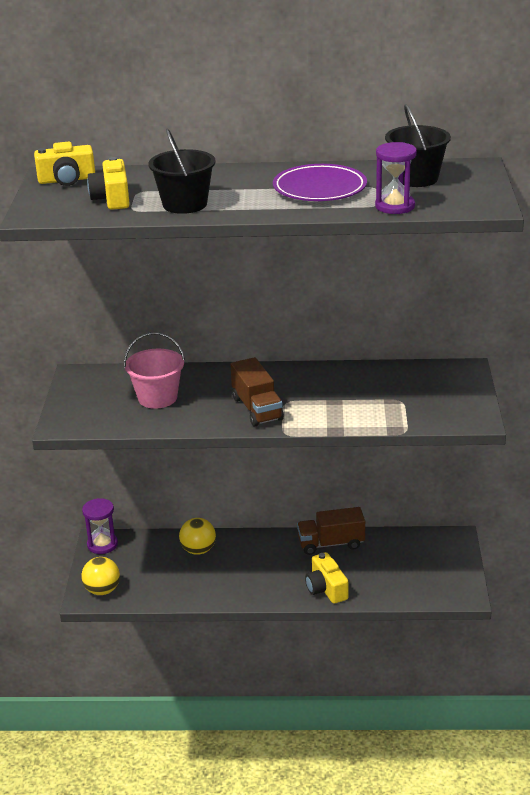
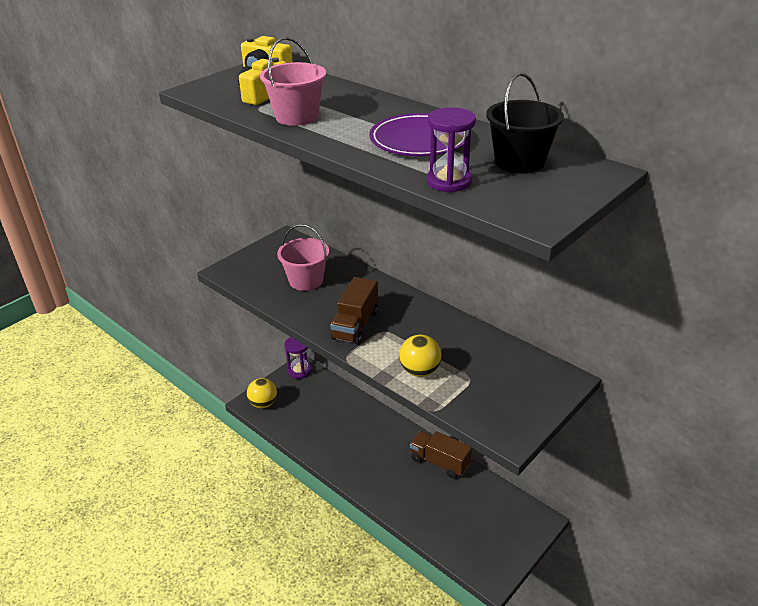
camera: 40 degrees right, 5 degrees up
(185, 204) = (297, 117): black bucket -> pink bucket
(198, 550) = (349, 410): yellow ball -> yellow ball (420, 371)
(326, 589) = (396, 497): yellow camera -> none

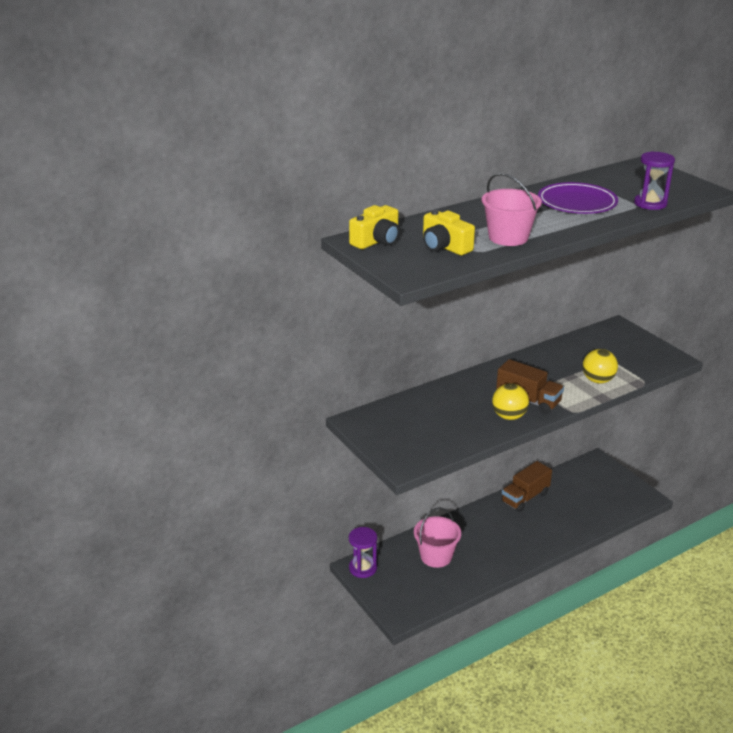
camera: 75 degrees left, 5 degrees down
(263, 403) = (405, 604): yellow ball -> yellow ball (509, 416)
(306, 280) = (445, 417): pink bucket -> pink bucket (436, 556)
(519, 162) = (624, 181): black bucket -> none

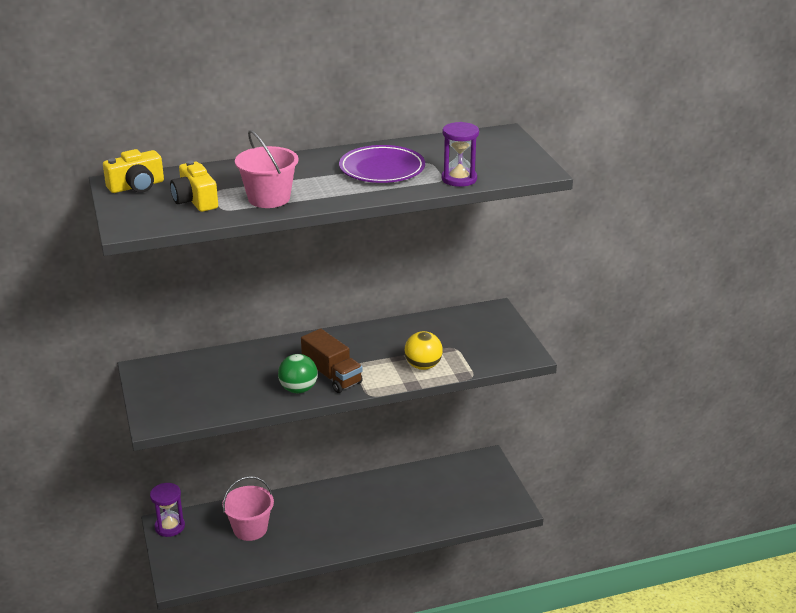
camera: 15 degrees right, 0 degrees up
(509, 416) = (298, 389): yellow ball -> green ball
(525, 497) = (382, 485): brown truck -> none

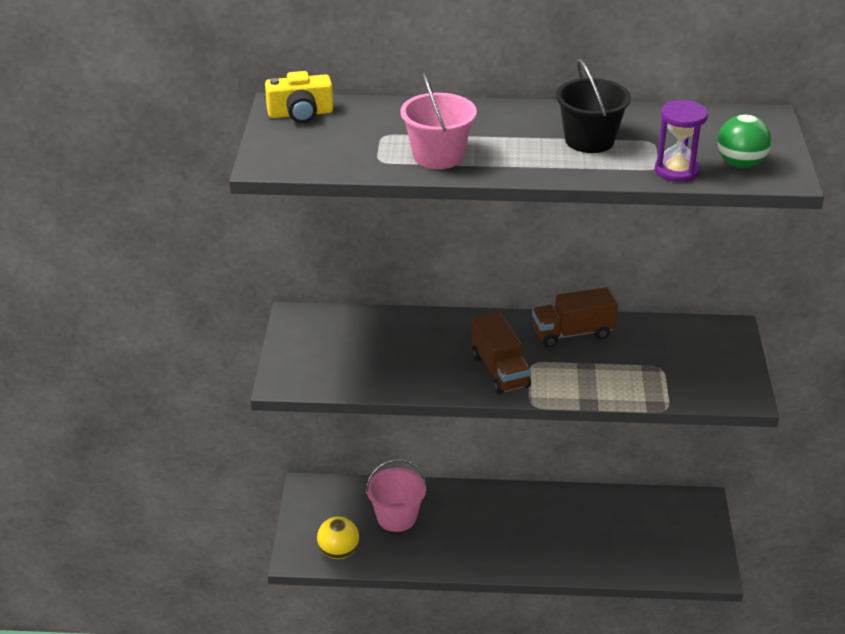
camera: 20 degrees right, 5 degrees up
(170, 527) = (311, 492): purple hourglass -> none
(195, 200) = (355, 144): yellow camera -> none
(298, 389) = (455, 379): green ball -> green ball (740, 164)
(376, 337) = (572, 333): none -> brown truck
(382, 169) = (589, 140): purple plate -> black bucket
(423, 366) = (612, 382): yellow ball -> yellow ball (338, 552)

